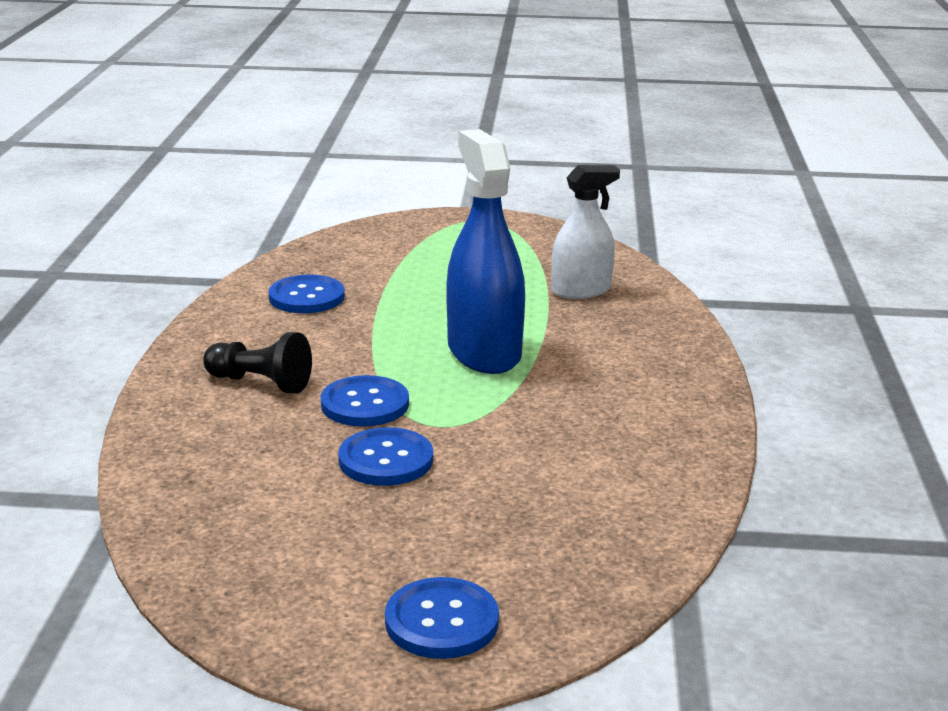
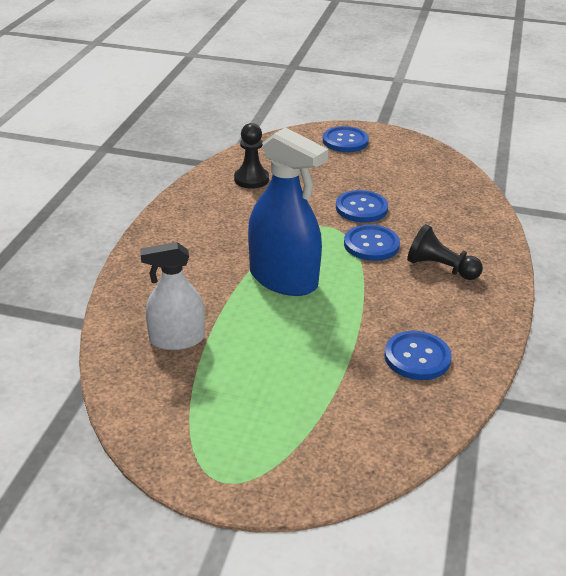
camera: 170 degrees left, 10 degrees up
(484, 352) = (283, 279): blue spray bottle -> blue spray bottle turned 45 degrees counterclockwise
(608, 495) = (251, 179): none -> black pawn

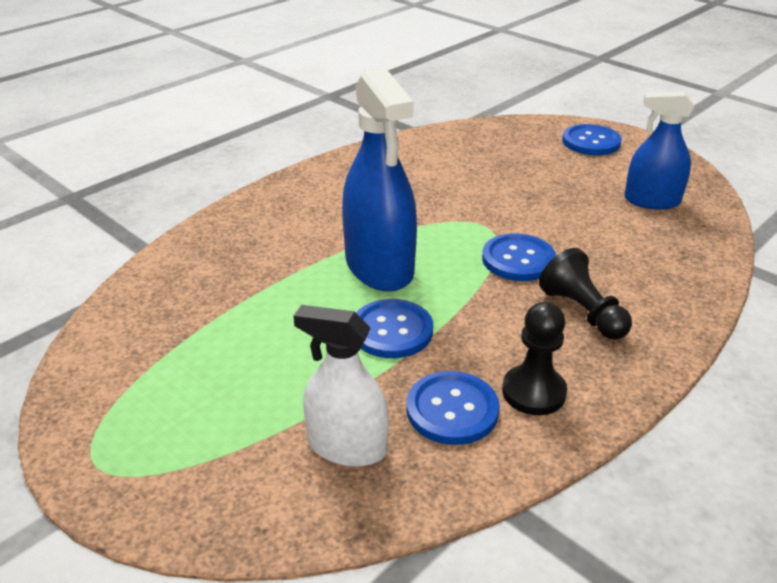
camera: 30 degrees right, 0 degrees up
(177, 339) = (208, 294): white spray bottle -> white spray bottle (347, 446)
(251, 179) = (445, 156): black pawn -> black pawn (533, 392)
(361, 208) = (543, 217): blue button -> blue button (392, 331)
(420, 177) = (652, 201): none -> blue spray bottle

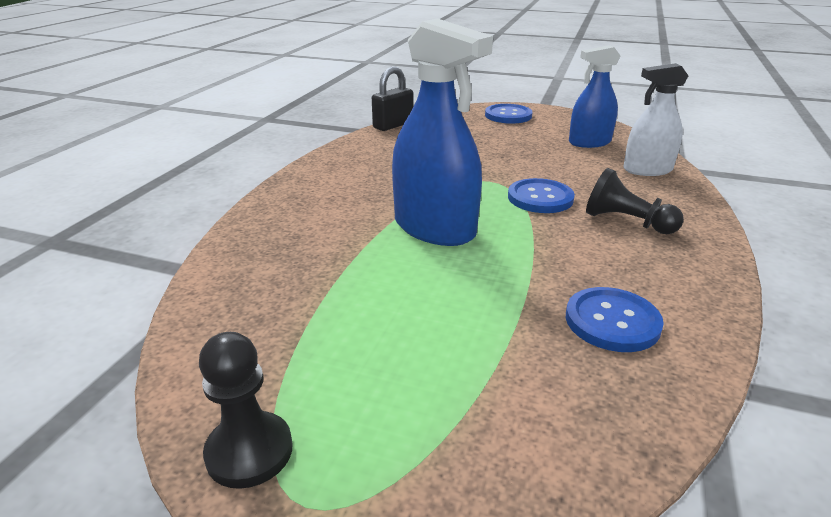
camera: 25 degrees left, 5 degrees down
(347, 446) = (558, 384): white spray bottle -> white spray bottle (647, 170)
(392, 331) = (496, 274): blue button -> none
(447, 130) = (393, 125): none -> black padlock
(533, 392) = (657, 288): black pawn -> black pawn (249, 451)

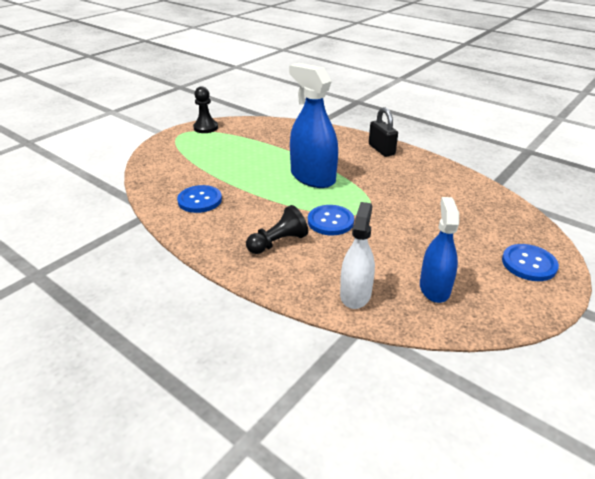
camera: 110 degrees right, 5 degrees up
(393, 125) = (500, 195): black padlock -> black padlock (381, 150)
(434, 228) = (312, 177): blue spray bottle -> blue spray bottle turned 75 degrees clockwise

